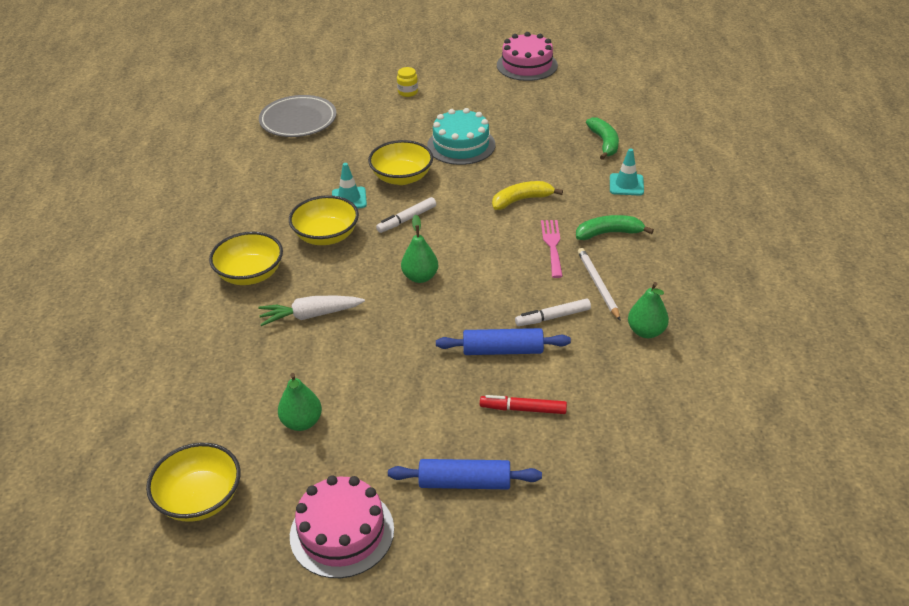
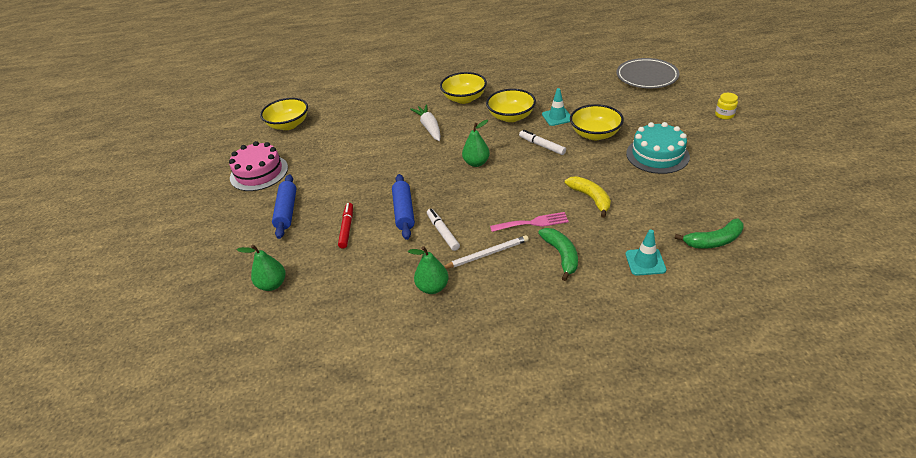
camera: 85 degrees right, 0 degrees up
(302, 422) = (339, 143): green pear -> green pear (272, 284)
(527, 65) = (832, 173): pink cake -> none

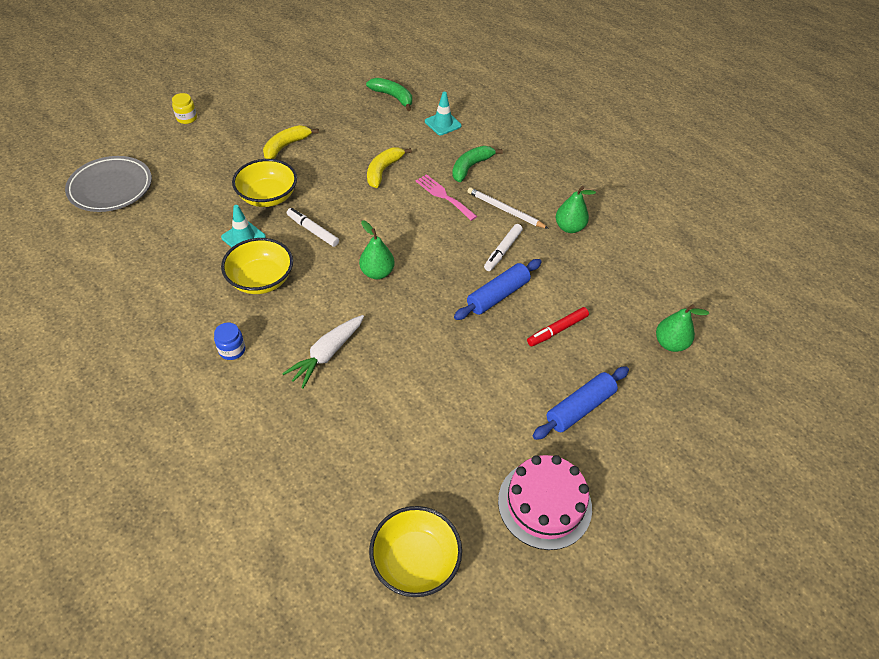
camera: 130 degrees left, 10 degrees up
(464, 98) = (232, 350): yellow bowl -> blue jar
(542, 146) = (313, 230): white marker -> white marker turned 120 degrees clockwise
(657, 155) = (286, 146): turquoise cake -> yellow banana

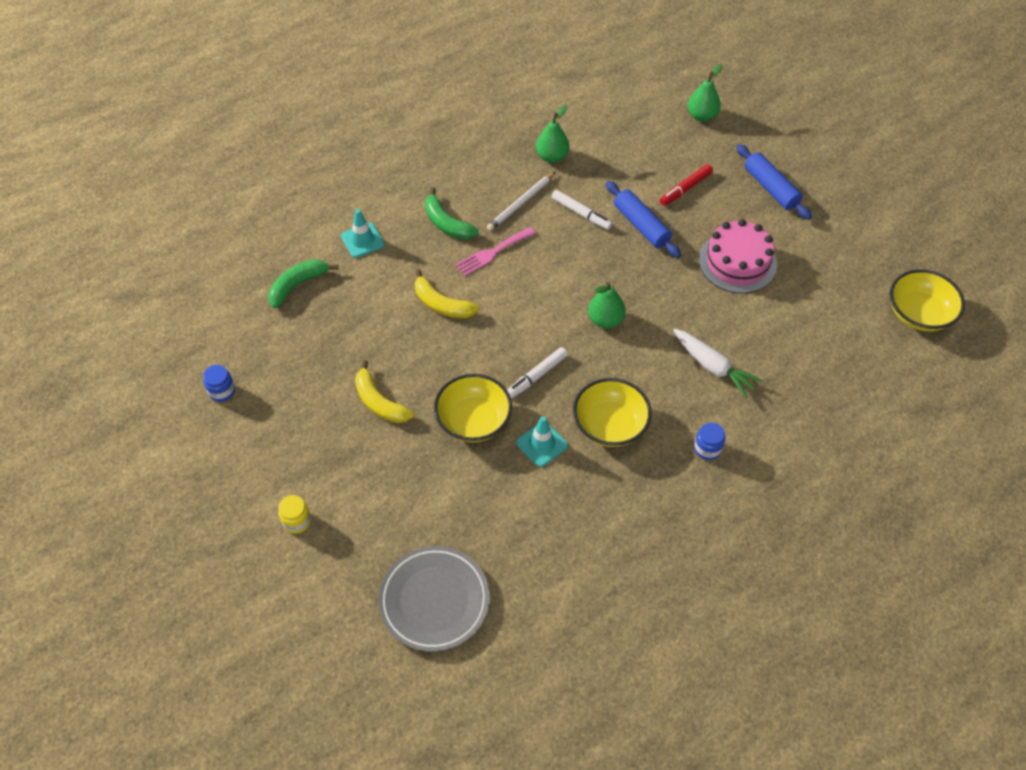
camera: 80 degrees left, 5 degrees up
(295, 75) = (222, 391): none -> blue jar
(544, 504) = (862, 226): pink cake -> pink cake (737, 262)
(557, 330) = (685, 188): red marker -> red marker turned 75 degrees clockwise

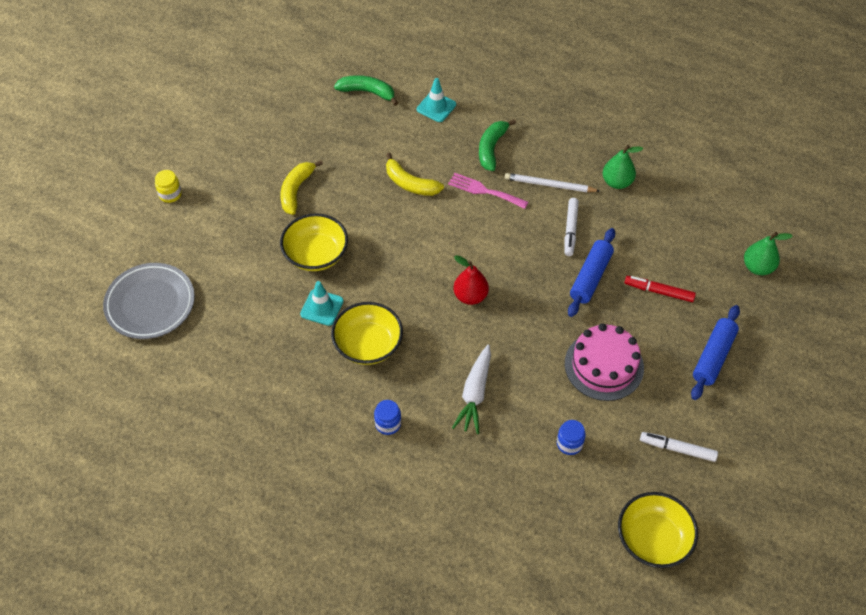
camera: 60 degrees right, 0 degrees up
(222, 391) = (249, 100): blue jar -> blue jar (569, 443)
(442, 304) = (410, 183): yellow banana -> yellow banana turned 60 degrees counterclockwise
(537, 376) = (383, 275): white marker -> white marker (677, 449)
(605, 320) = (470, 296): green pear -> red pear

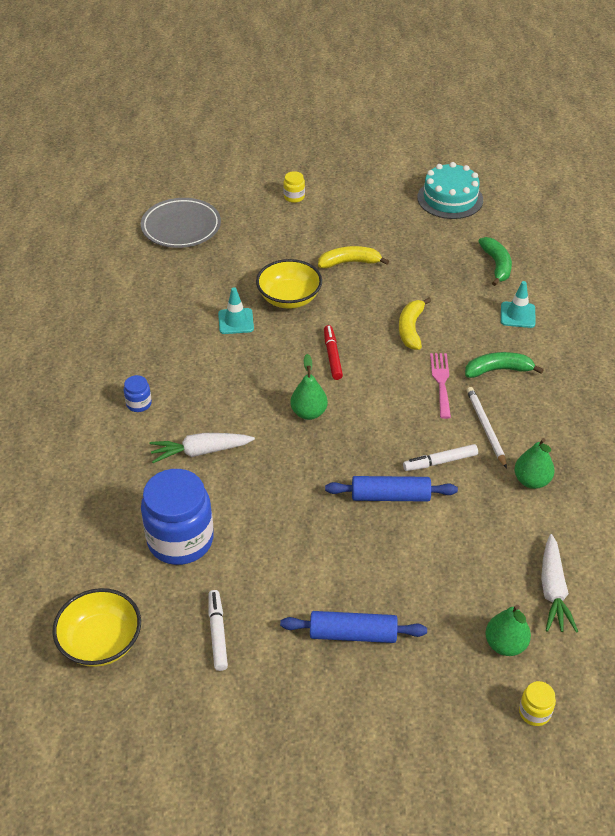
camera: 65 degrees right, 10 degrees down
(258, 83) = (450, 198): none -> turquoise cake
(368, 345) = (214, 363): yellow bowl -> none
(470, 296) = (309, 413): red pear -> green pear
(569, 443) = (180, 540): blue jar -> blue jar, size x2.33
(604, 365) = (287, 540): pink cake -> none
(659, 291) = (409, 559): red marker -> red marker (332, 356)
(722, 218) = (553, 590): none -> white carrot
(818, 276) = (534, 712): none -> yellow jar

